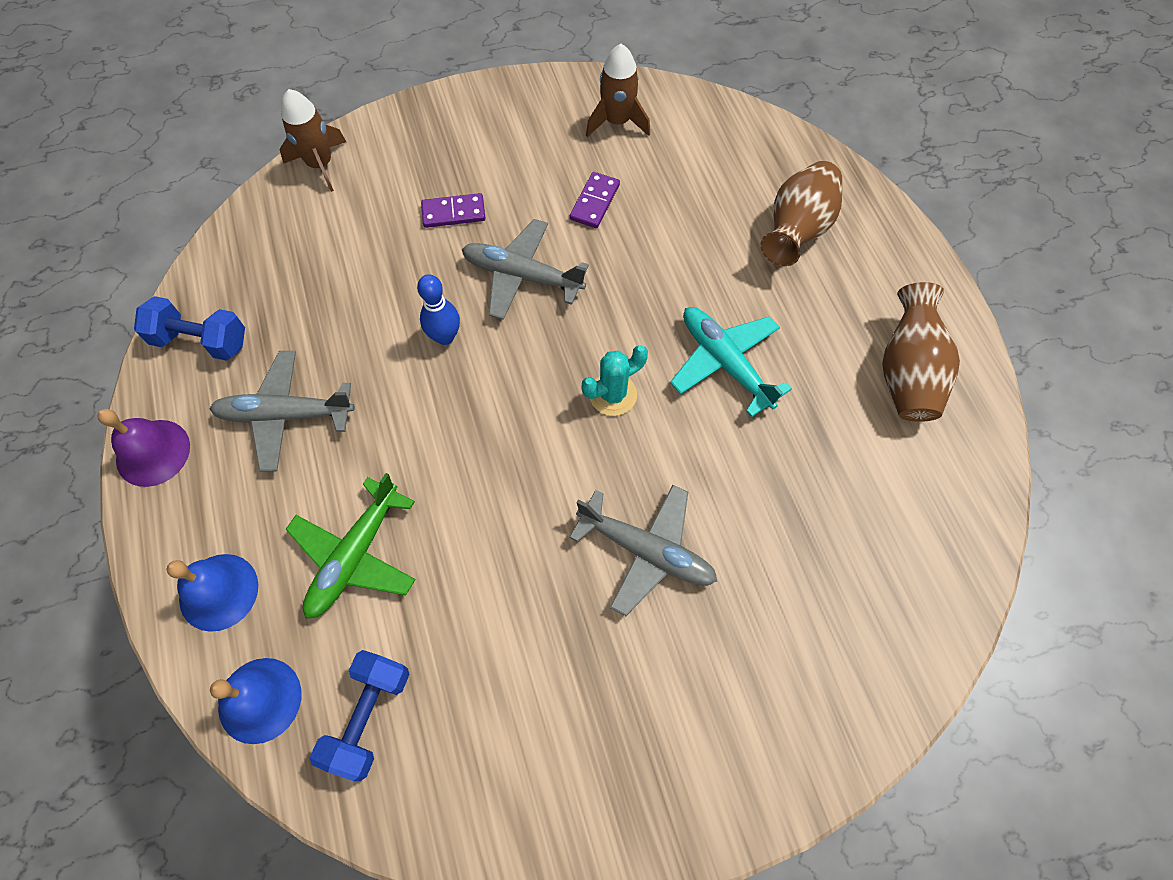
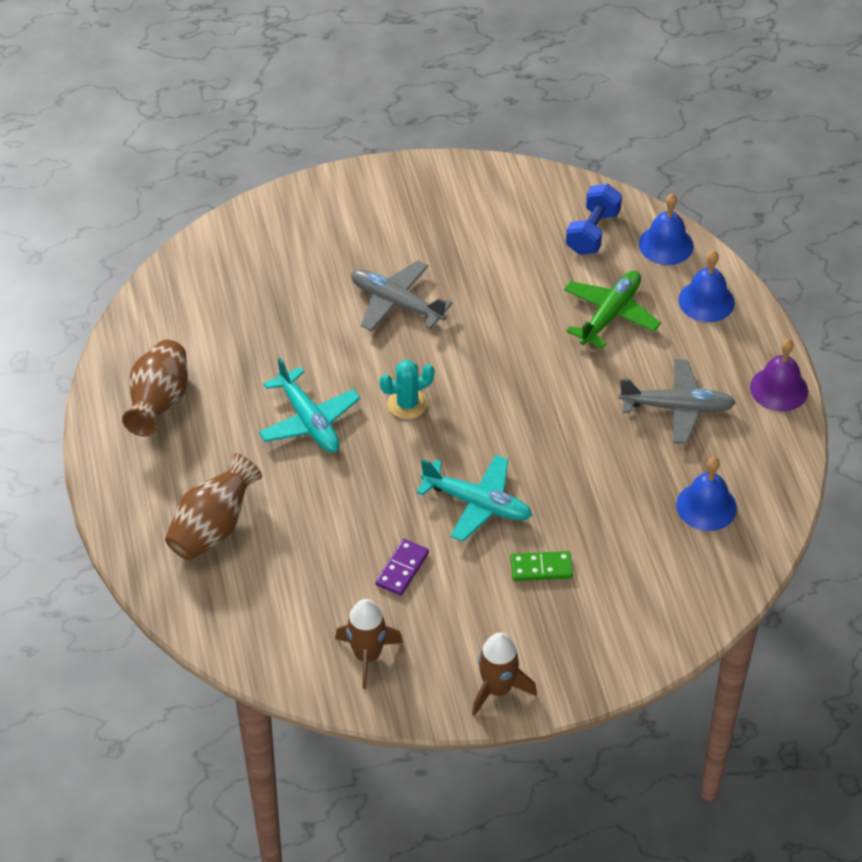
camera: 175 degrees left, 15 degrees down
(201, 340) = (761, 469): blue dumbbell -> none
(272, 291) = (706, 506): none -> blue bell
(320, 164) = (679, 629): brown rocket -> brown rocket (497, 689)
(445, 337) = (547, 457): blue bowling pin -> none
(453, 213) = (541, 568): purple domino -> green domino
(522, 276) = (477, 504): grey plane -> turquoise plane

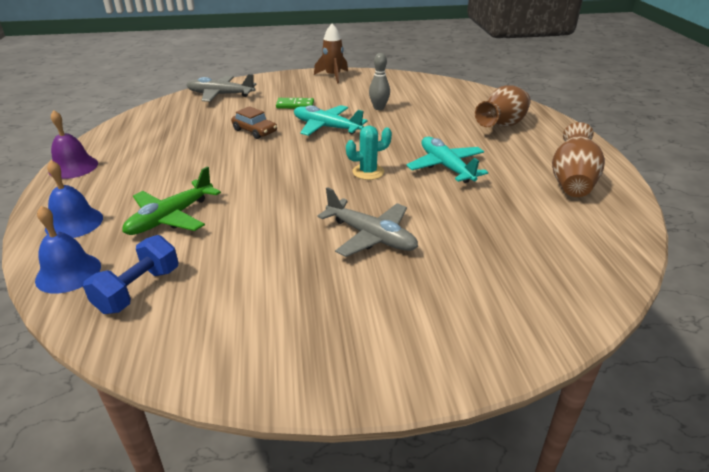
camera: 175 degrees left, 15 degrees down
(367, 656) = (400, 85): brown rocket -> none
(402, 569) = (379, 108): purple domino -> grey bowling pin
(580, 486) = (255, 131): none -> brown car
(677, 408) = (160, 161): grey plane -> grey plane (220, 95)
(706, 506) = (178, 121): blue bell -> none

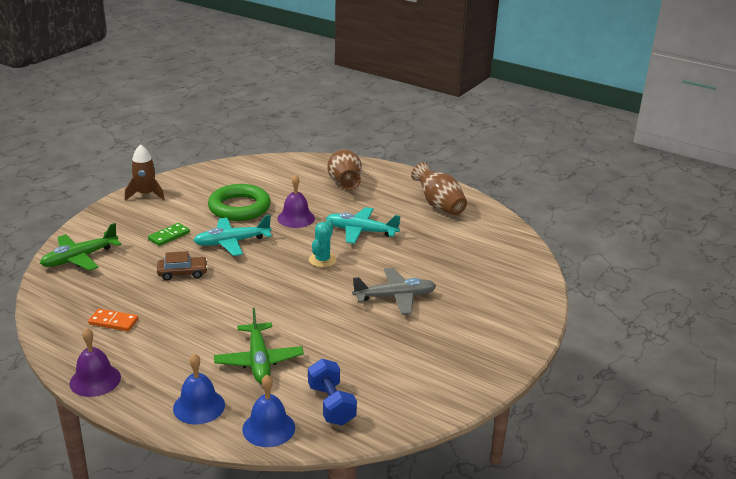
camera: 50 degrees left, 5 degrees down
(156, 139) = (113, 322): none -> orange domino
(220, 95) = (80, 258): grey plane -> green plane
(379, 108) = (239, 207): grey bowling pin -> green ring
(408, 132) = (296, 218): none -> purple bell

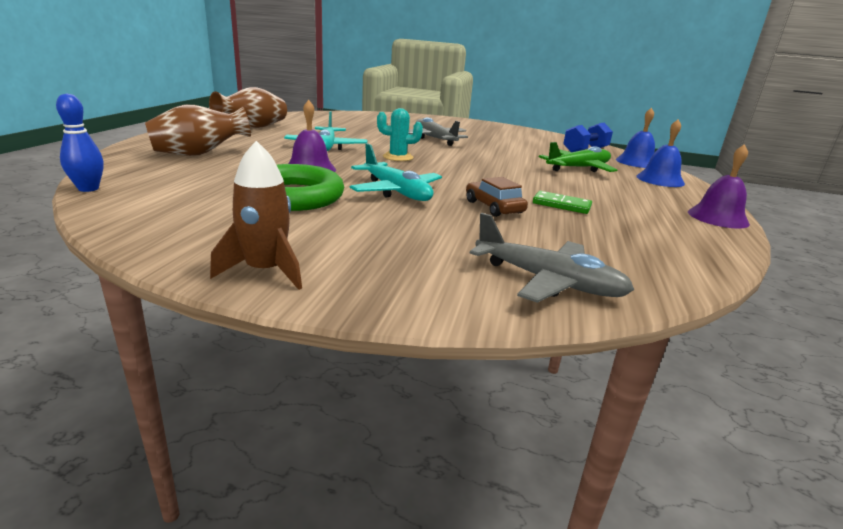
camera: 110 degrees left, 5 degrees down
(80, 258) = (548, 281): green plane -> grey plane
(113, 322) = (634, 226): orange domino -> none
(169, 236) = (412, 227): green domino -> green domino (561, 205)
(276, 158) = (88, 189): none -> blue bowling pin

